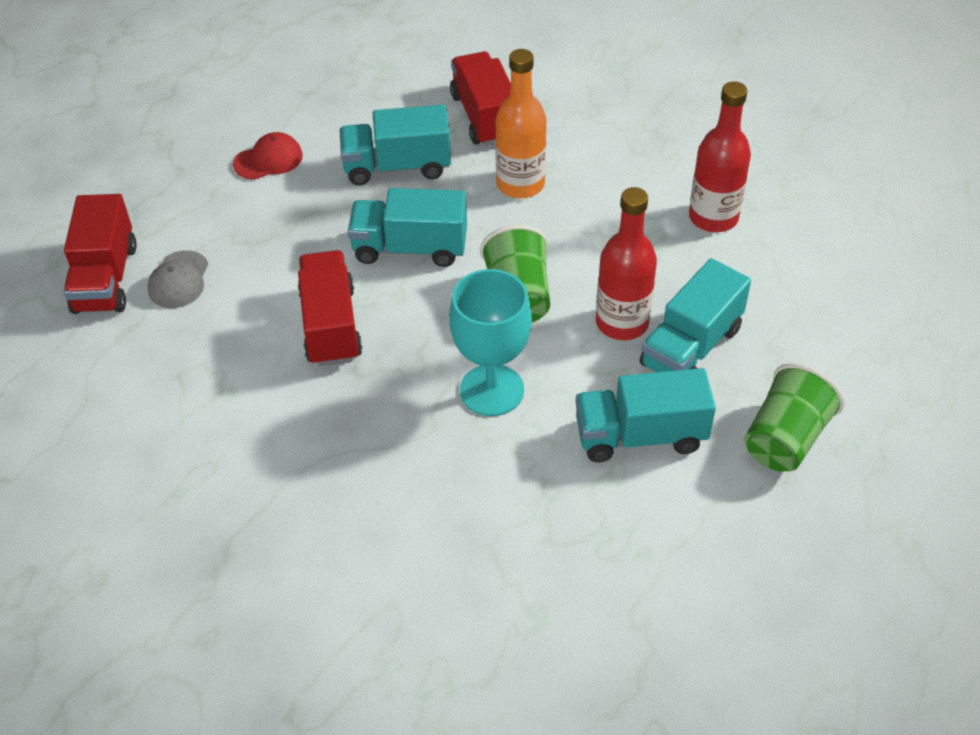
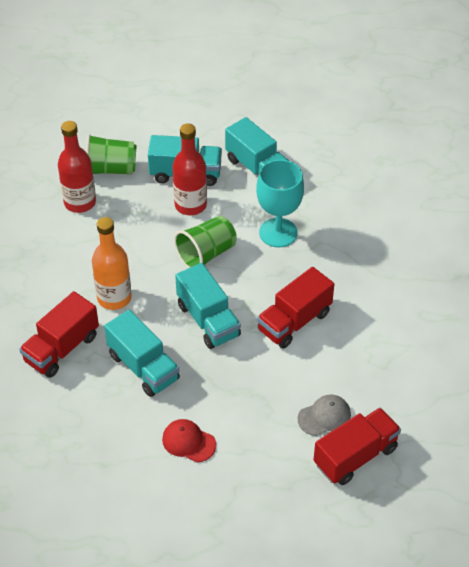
camera: 125 degrees left, 0 degrees up
(785, 439) = (216, 122): green cup -> green cup (111, 169)

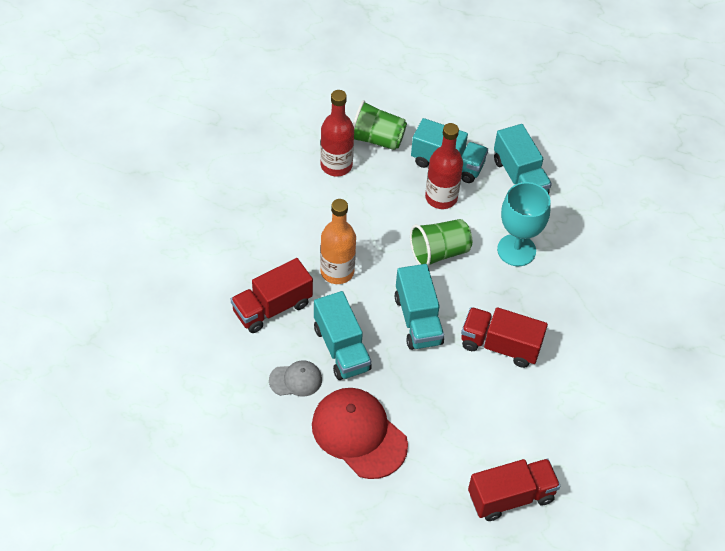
camera: 15 degrees right, 5 degrees up
(188, 442) = (359, 434): red cap -> red cap, size x1.94
(294, 321) = (500, 345): red truck -> red truck turned 45 degrees clockwise
(324, 416) = (495, 449): grey cap -> grey cap (296, 380)

